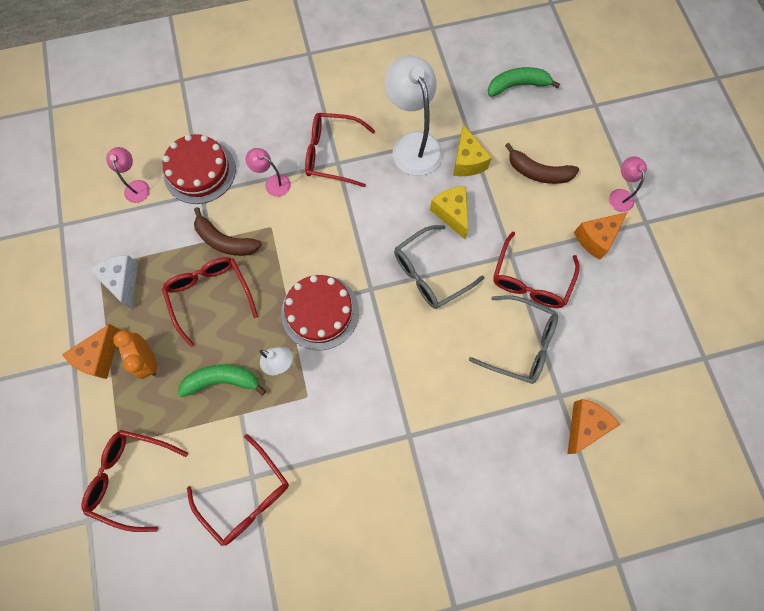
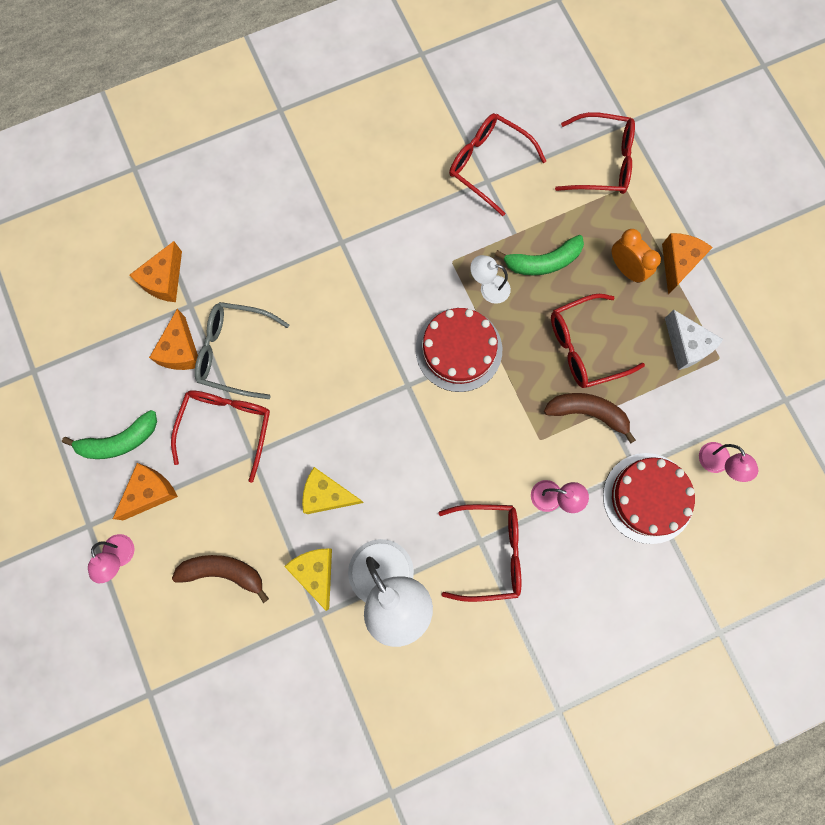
camera: 170 degrees right, 5 degrees up
(210, 295) = (584, 347): red glasses -> red glasses turned 105 degrees clockwise
(430, 273) = (343, 414): grey glasses -> none
(451, 213) = (327, 495): yellow cheese -> yellow cheese turned 135 degrees clockwise
(517, 85) = (258, 707): green banana -> green banana (119, 441)
(569, 353) = (181, 351): none -> orange cheese

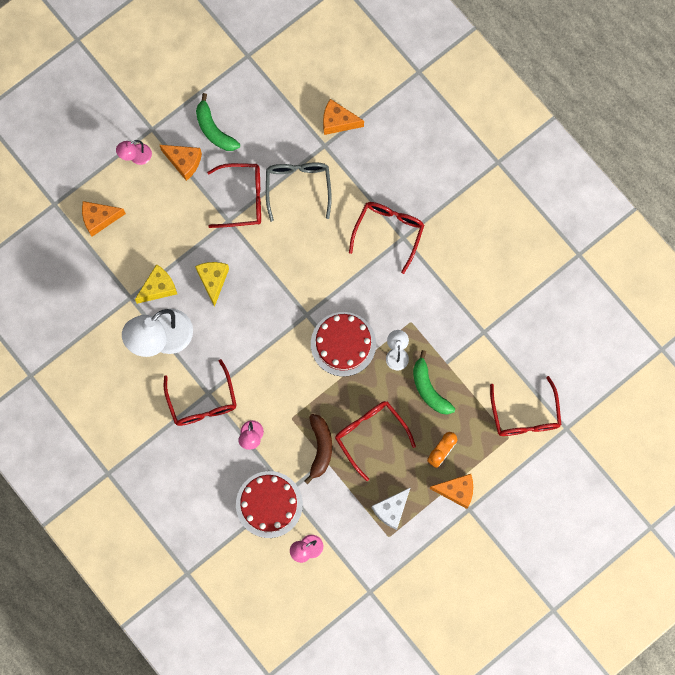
camera: 75 degrees right, 0 degrees up
(181, 351) = (289, 150): orange cheese -> orange cheese (99, 219)
(223, 572) = (143, 227): brown banana -> none
(488, 164) = (497, 329): red glasses -> red glasses (389, 232)

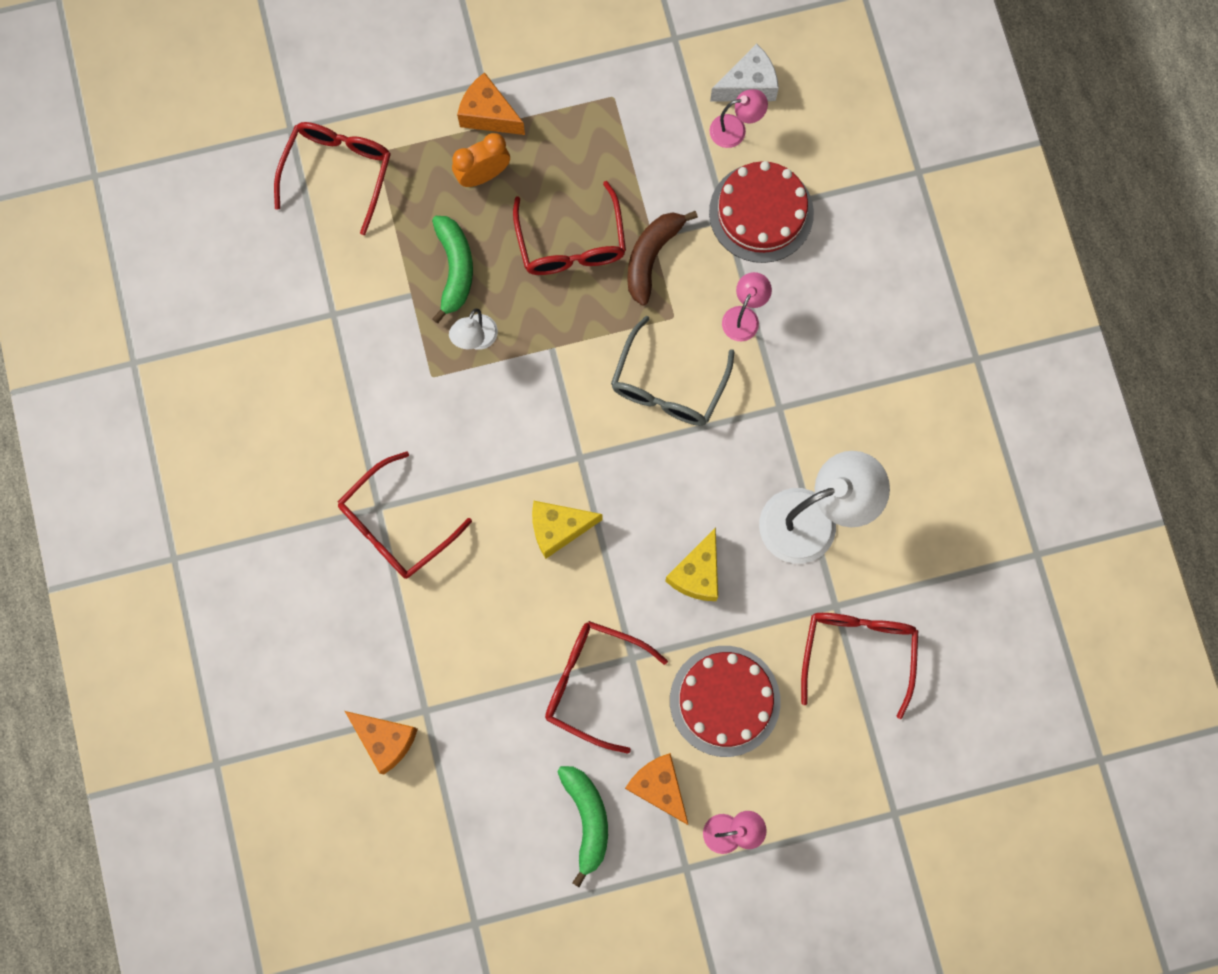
camera: 155 degrees left, 0 degrees up
(99, 219) = (832, 754): orange cheese -> none
(158, 288) = (785, 601): yellow cheese -> yellow cheese (558, 529)
(202, 402) = (793, 399): red glasses -> red glasses (858, 652)
(298, 187) = (498, 662): grey glasses -> grey glasses (668, 386)
(343, 344) = (547, 389): red cake -> red cake (725, 701)
(391, 510) = (592, 129): white cheese -> white cheese (748, 85)

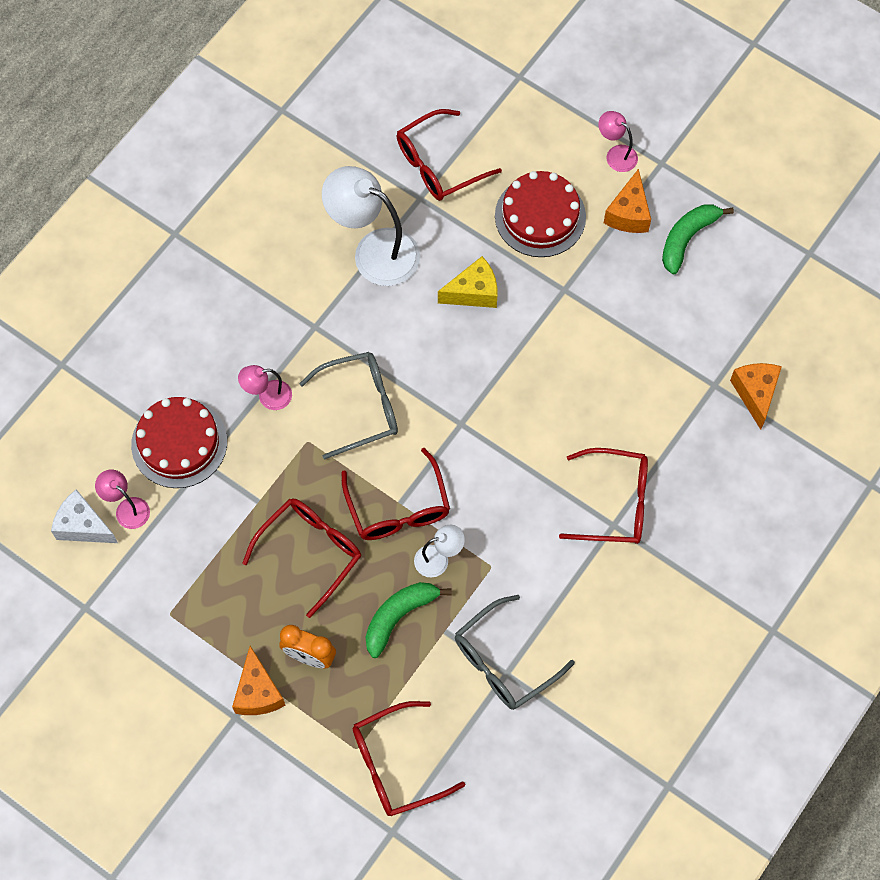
camera: 130 degrees left, 10 degrees down
(344, 319) = (503, 662): none -> grey glasses
(558, 529) = (522, 398): yellow cheese -> none
(592, 683) = (602, 300): red glasses -> red glasses (398, 508)
(651, 257) = (274, 490): brown banana -> none

